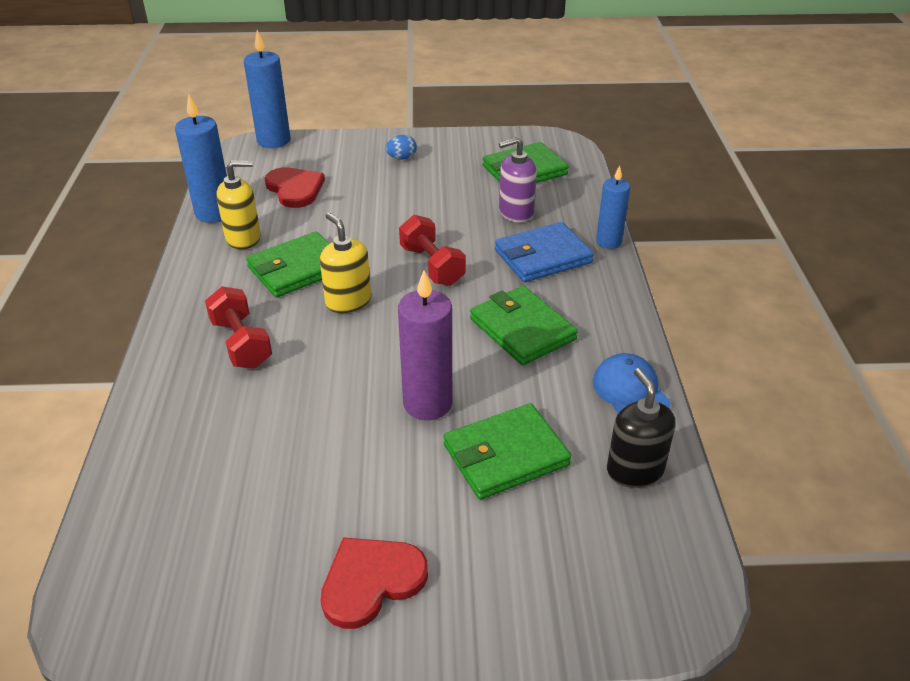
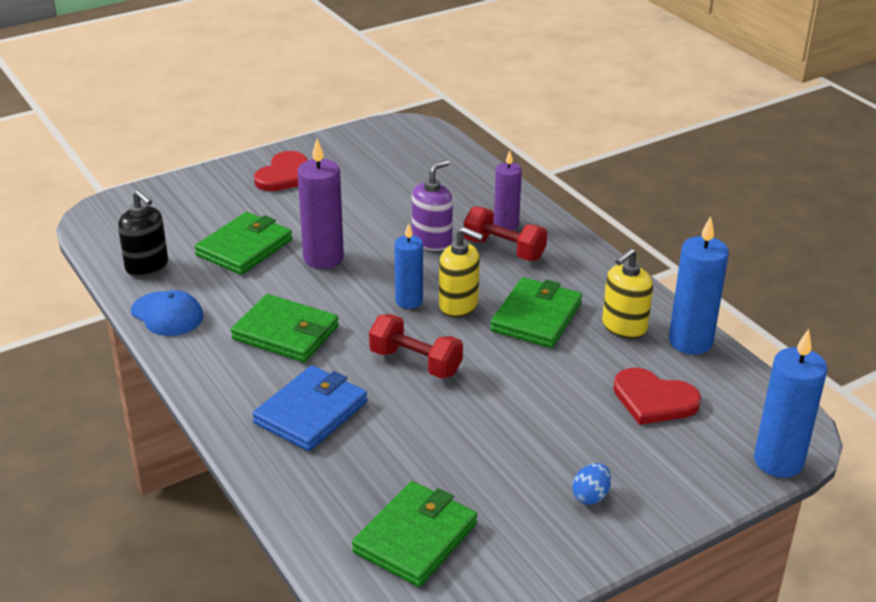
camera: 150 degrees right, 5 degrees down
(201, 374) = (506, 224): none -> purple candle
(515, 212) = (378, 461): purple soap dispenser -> purple soap dispenser (432, 241)
(608, 242) = (247, 458): blue candle -> blue candle (409, 301)

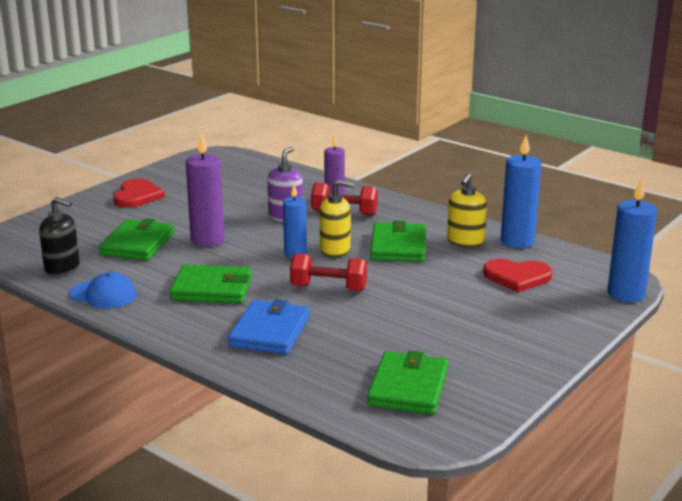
camera: 20 degrees left, 10 degrees down
(590, 496) = (515, 338): blue egg -> none

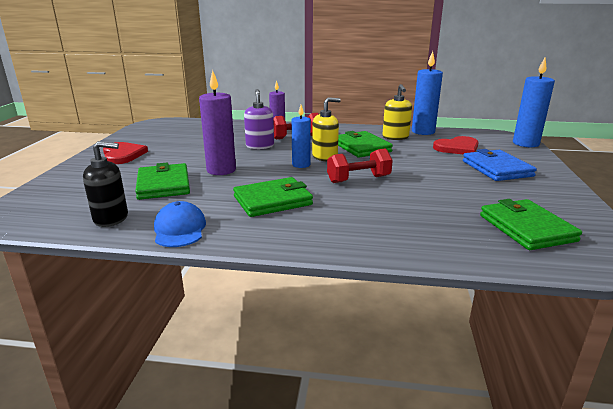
camera: 30 degrees left, 0 degrees up
(103, 295) = (180, 229): blue cap -> blue cap turned 90 degrees counterclockwise
(270, 332) = (366, 218): blue wallet -> blue wallet (497, 168)

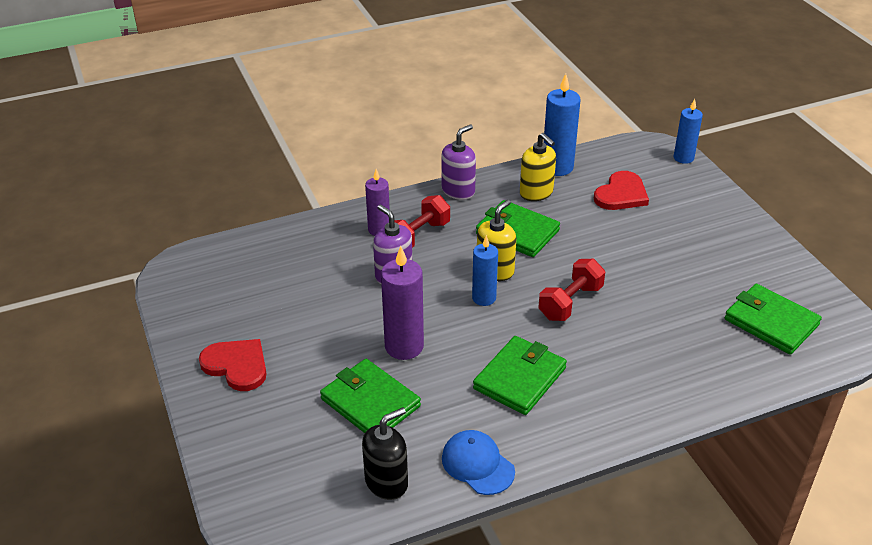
camera: 30 degrees left, 15 degrees up
(345, 128) = (458, 191): none -> purple soap dispenser
(497, 168) = (687, 225): blue wallet -> none
(525, 143) = (683, 158): blue candle -> blue candle, size x0.65

